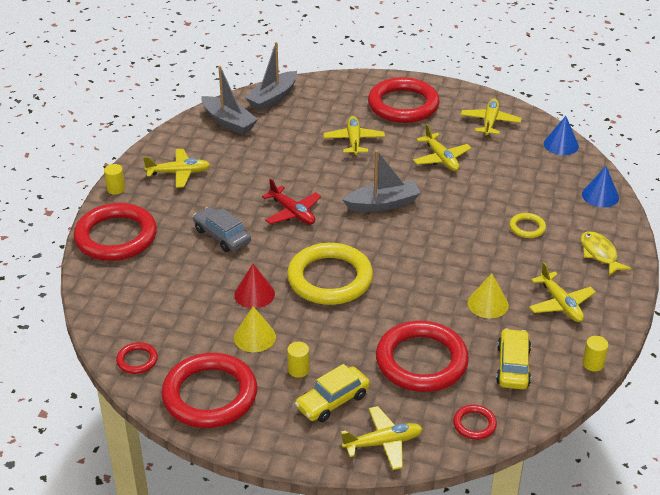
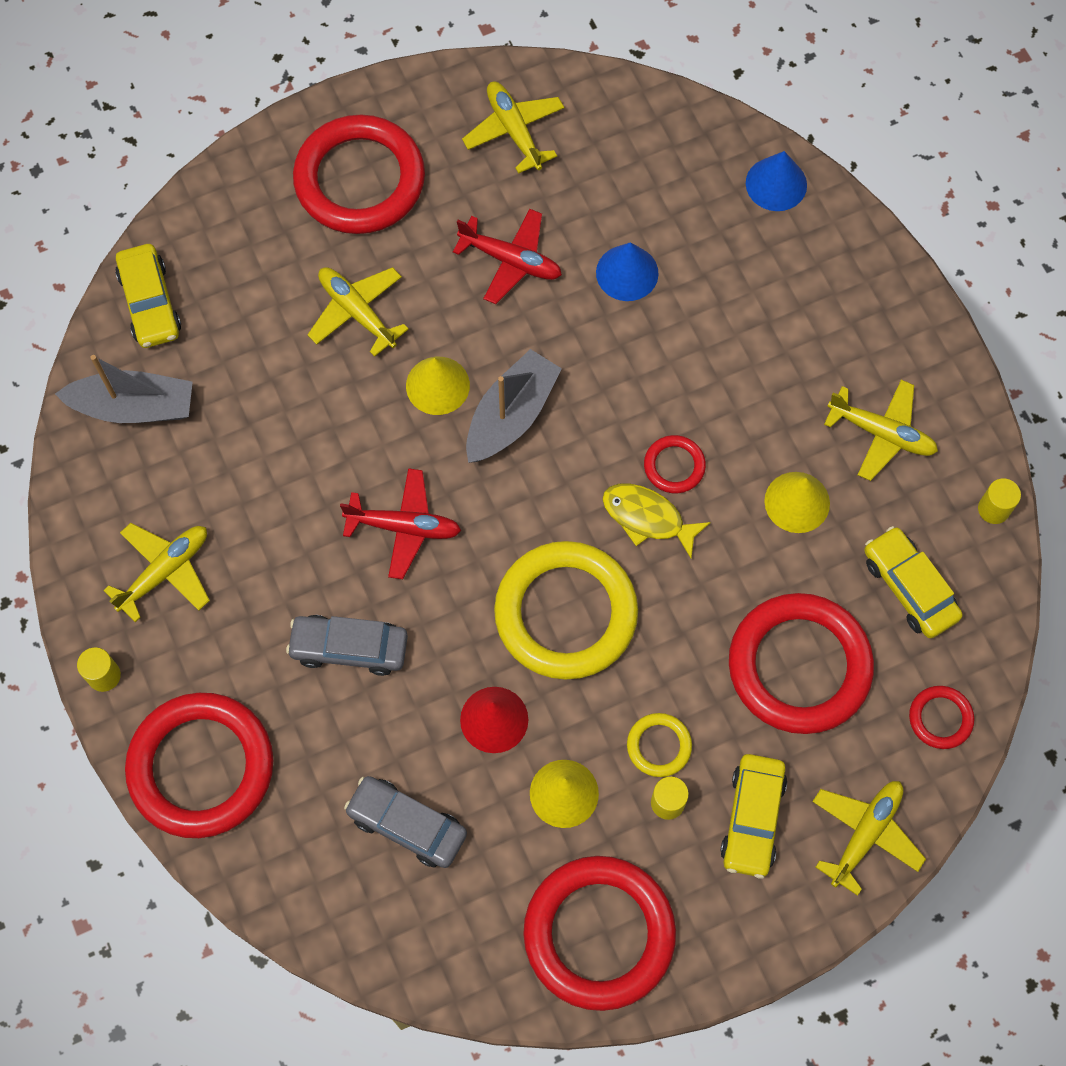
camera: 40 degrees left, 30 degrees up
(137, 360) = (453, 956): red ring -> red ring (674, 466)
(174, 305) = (407, 824): none -> grey car
(273, 98) = (150, 303): grey boat -> yellow car
(361, 179) = (437, 385): none -> yellow cone
(441, 158) = (511, 261): yellow plane -> red plane
(527, 228) = (734, 319): yellow ring -> yellow ring (659, 746)
(561, 145) = (647, 111): blue cone -> blue cone (627, 273)
(600, 254) = (859, 302): yellow fish -> yellow fish (647, 518)

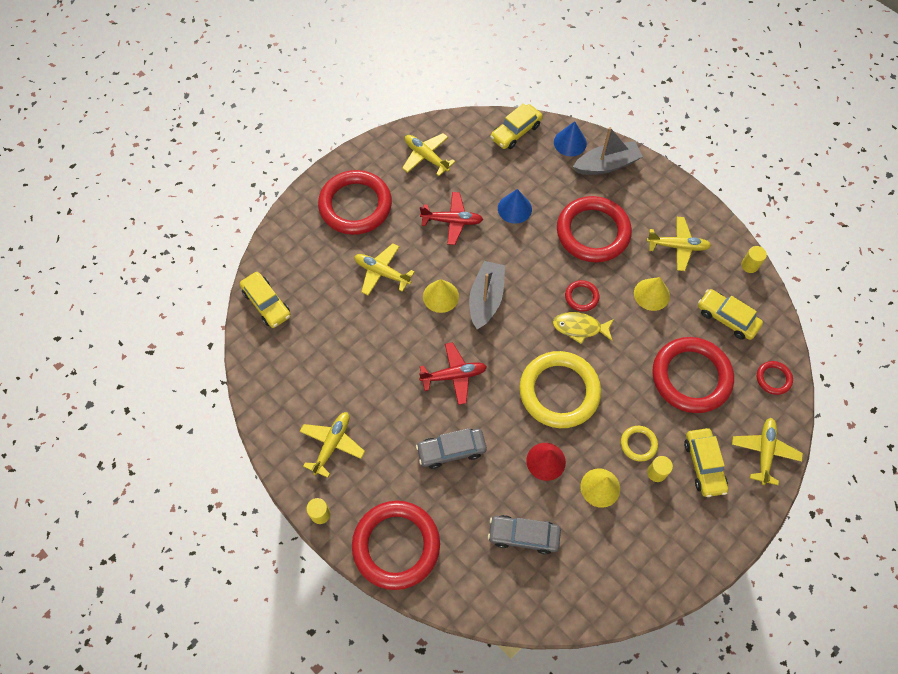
camera: 20 degrees left, 5 degrees down
(133, 407) = (279, 361): grey boat -> grey boat (606, 165)
(599, 934) = (652, 557): red ring -> red ring (593, 232)
(689, 133) = (515, 132): none -> yellow car

